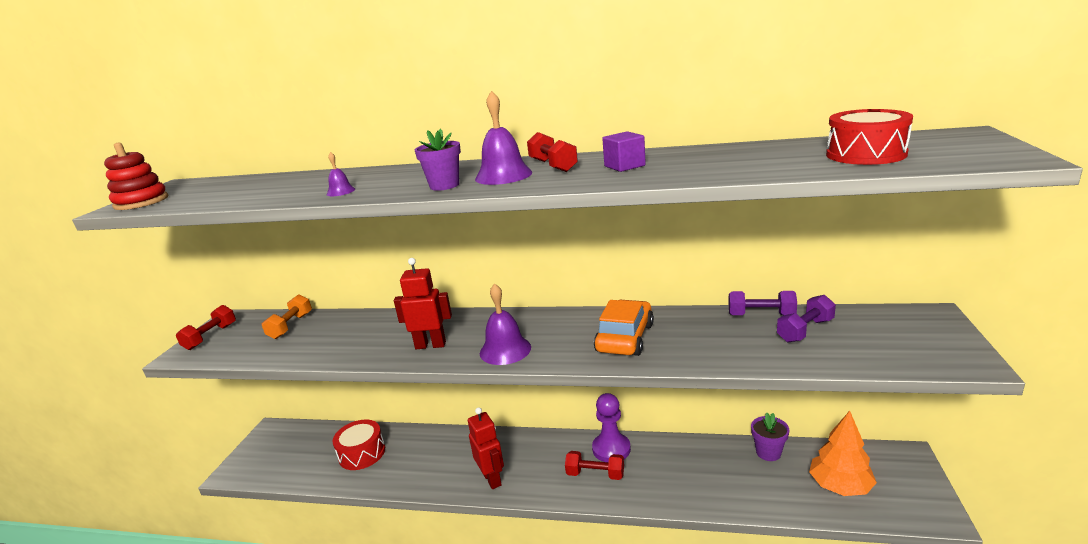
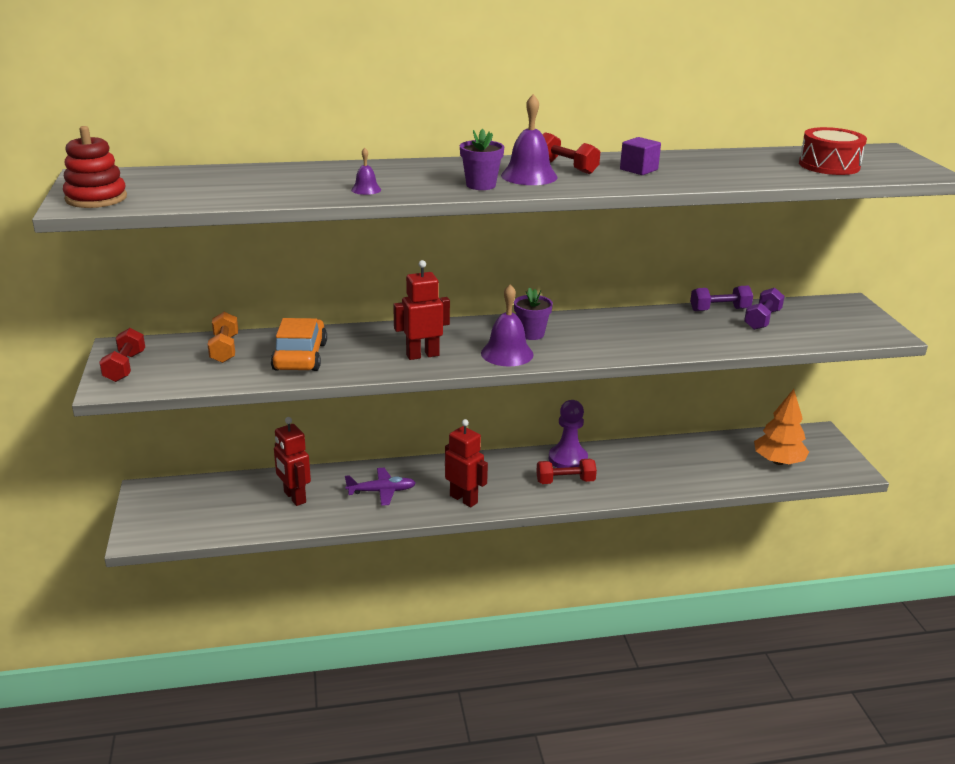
camera: 25 degrees left, 5 degrees up
(362, 453) = (294, 497): red drum -> red robot
(430, 458) = (381, 491): none -> purple plane
(625, 338) = (614, 335): orange car -> orange car (300, 356)
(768, 452) = (710, 444): purple flower pot -> purple flower pot (531, 334)

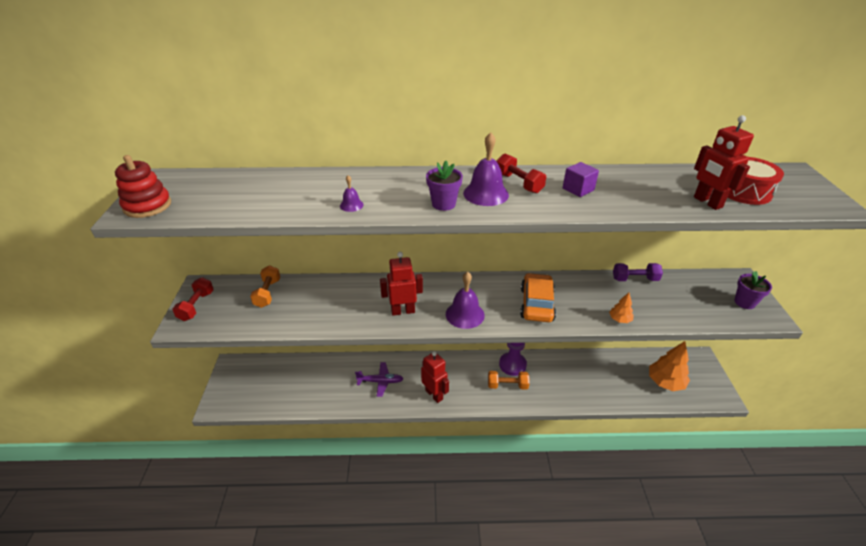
camera: 10 degrees right, 10 degrees up
(294, 497) = (322, 381): red robot -> red robot (707, 202)
(300, 356) = (316, 305): orange car -> orange car (536, 304)
(531, 334) = (487, 295): purple flower pot -> purple flower pot (744, 302)
(565, 481) = (507, 385): red dumbbell -> orange dumbbell
(707, 346) = (619, 319): none -> orange tree
(762, 320) = (667, 293): purple dumbbell -> none

